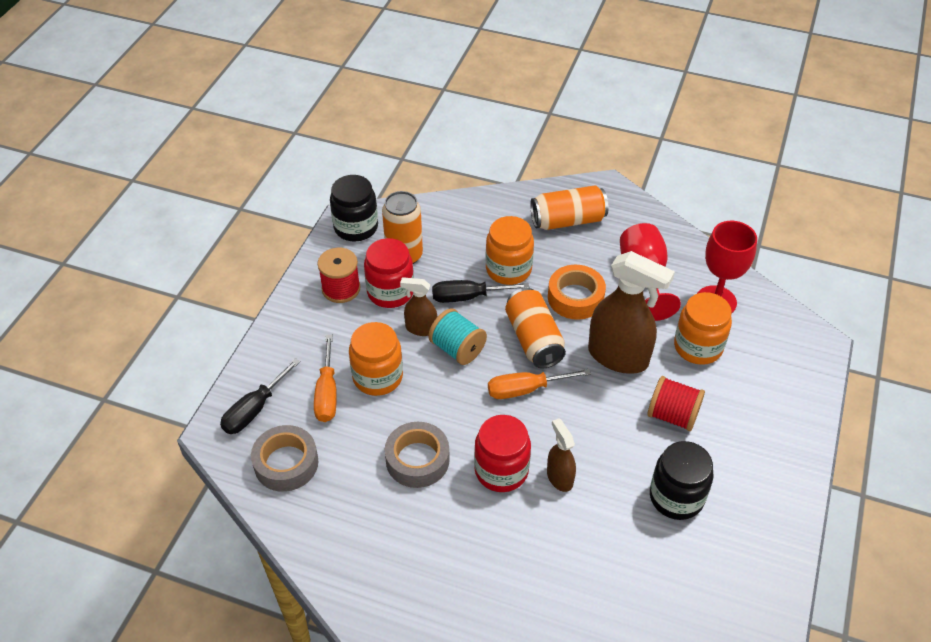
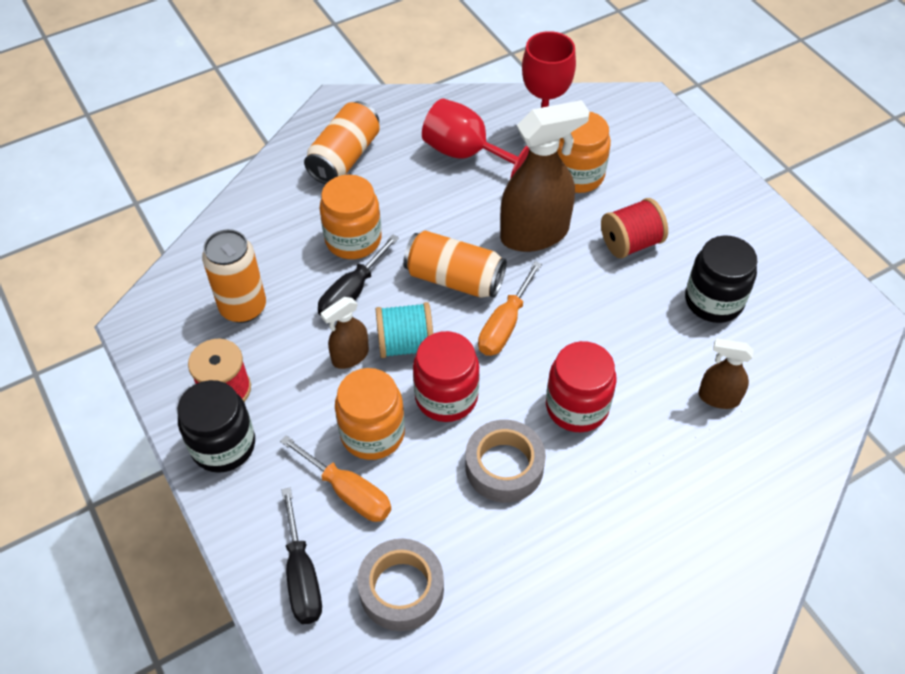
camera: 50 degrees left, 5 degrees up
(356, 227) = (158, 322): black jar -> black jar (223, 445)
(390, 292) = (277, 350): red jar -> red jar (446, 397)
(559, 477) = (623, 368): brown spray bottle -> brown spray bottle (718, 397)
(575, 298) = (439, 216): orange tape -> none

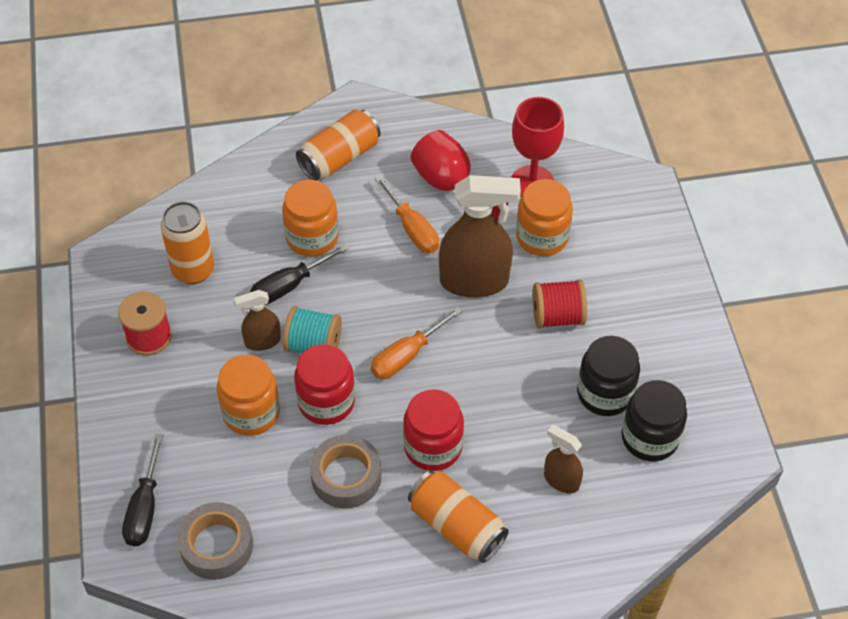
camera: 20 degrees right, 0 degrees up
(223, 445) = (128, 383): black jar -> black jar (649, 438)
(348, 492) = (210, 454): orange screwdriver -> orange screwdriver (412, 229)
(454, 279) = (383, 301): orange can -> orange can (456, 526)

